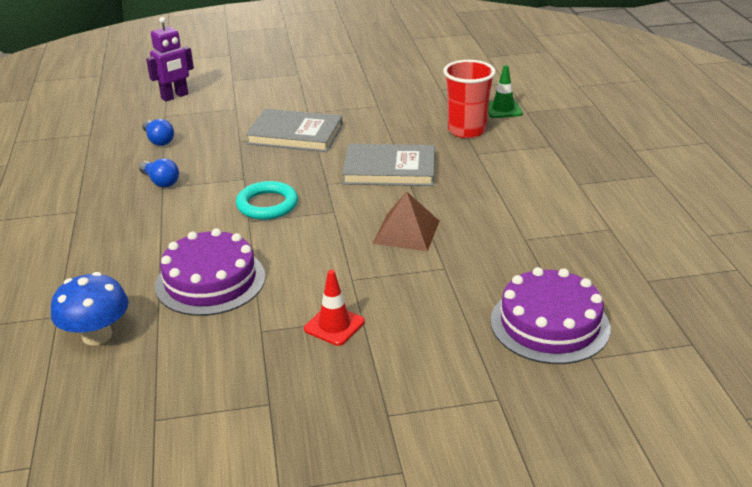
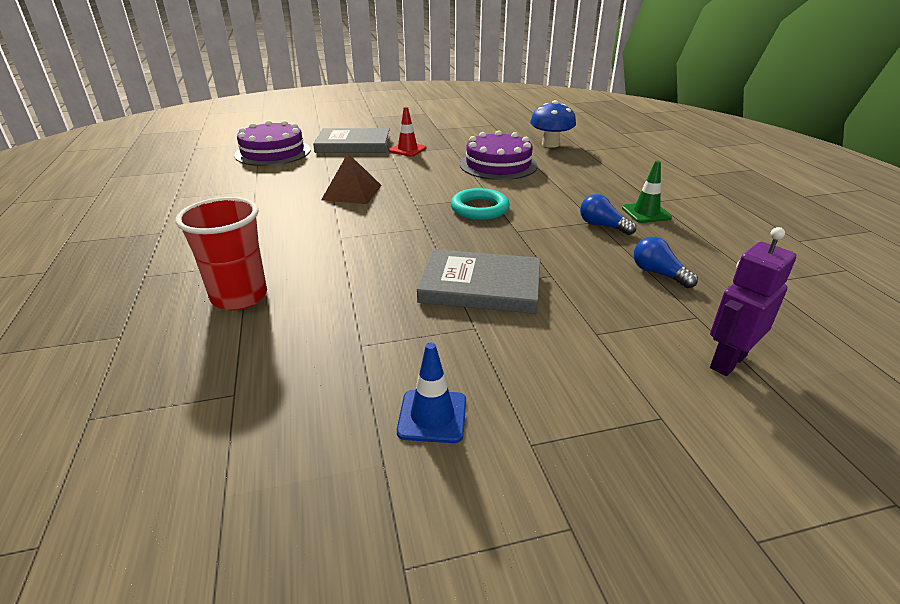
camera: 175 degrees right, 0 degrees up
(340, 81) = (432, 416): none -> blue traffic cone
(389, 169) = (358, 242): grey book -> grey book (353, 145)
(503, 109) = (155, 340): green traffic cone -> green traffic cone (646, 213)

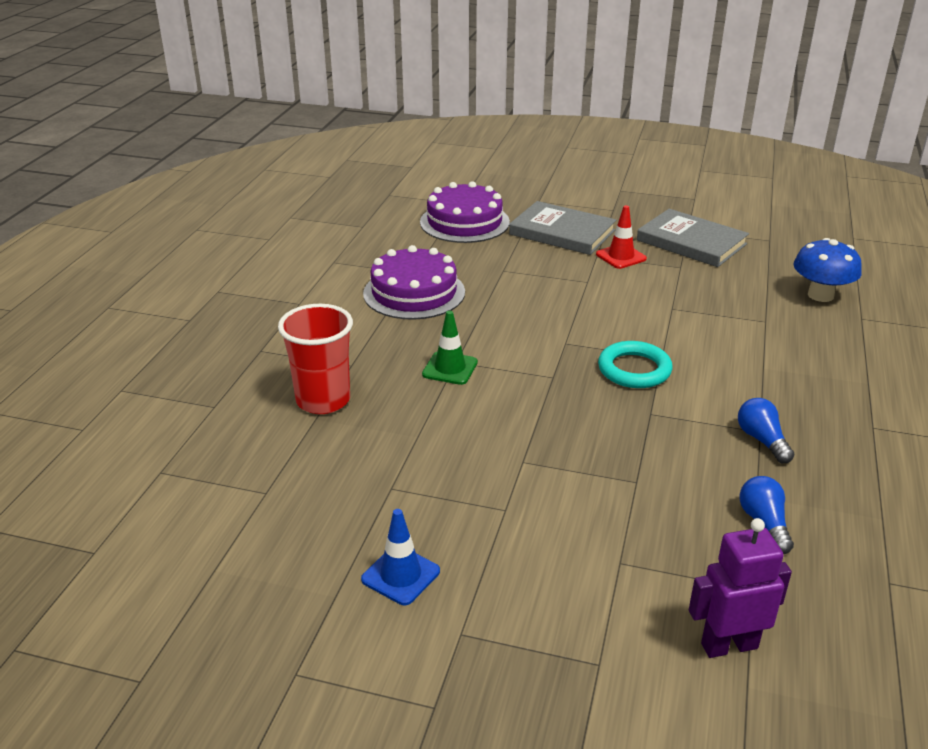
camera: 30 degrees right, 0 degrees up
(352, 192) = (509, 304): brown pyramid -> none
(480, 286) = (550, 467): grey book -> grey book (691, 242)
(498, 165) = (715, 311): purple cake -> purple cake (414, 292)
(646, 213) = (841, 440): green traffic cone -> green traffic cone (450, 368)

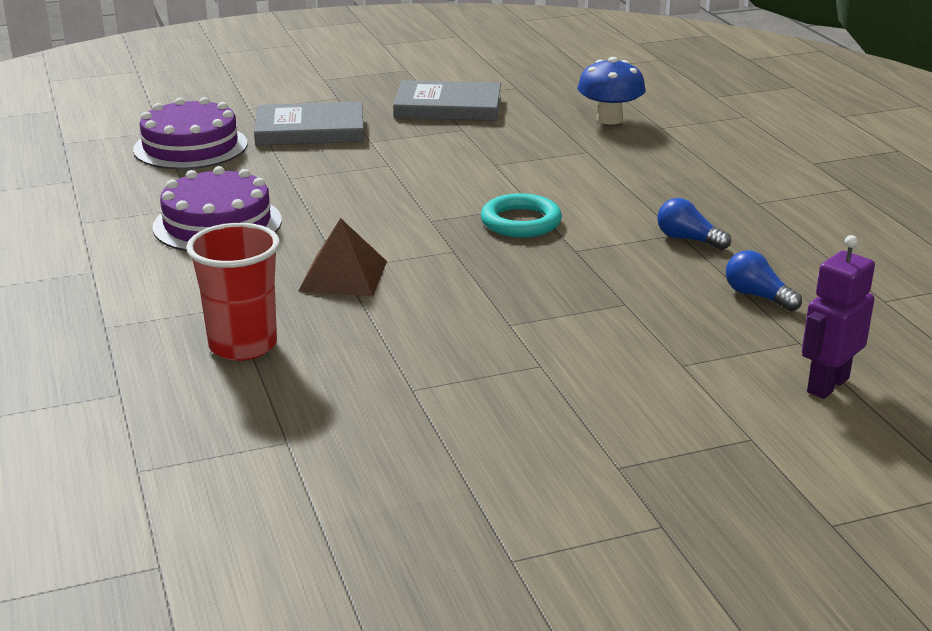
camera: 35 degrees left, 5 degrees down
(400, 575) = (511, 449): blue traffic cone -> none
(450, 368) = (343, 276): green traffic cone -> brown pyramid
(621, 256) = (395, 135): red traffic cone -> none

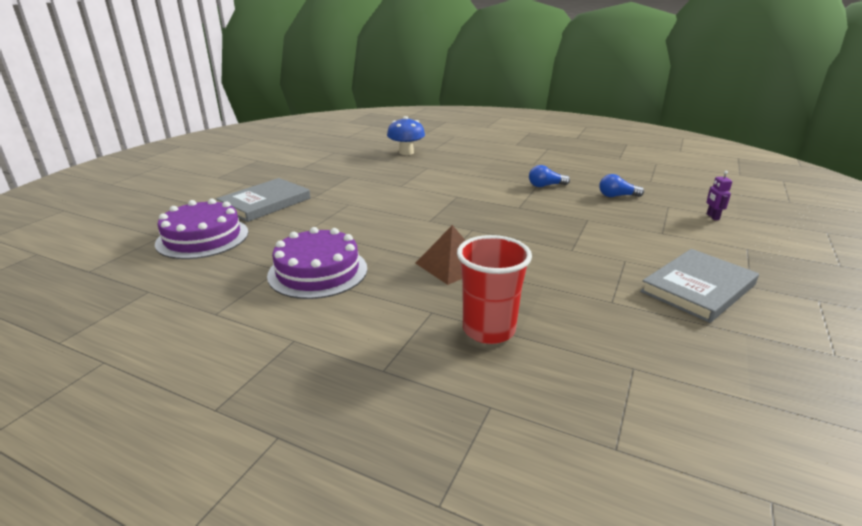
camera: 45 degrees left, 0 degrees up
(448, 106) = (319, 169): grey book -> grey book (698, 288)
(521, 222) = (470, 205): turquoise ring -> none
(827, 385) = (712, 217): purple robot -> purple robot, size x0.57

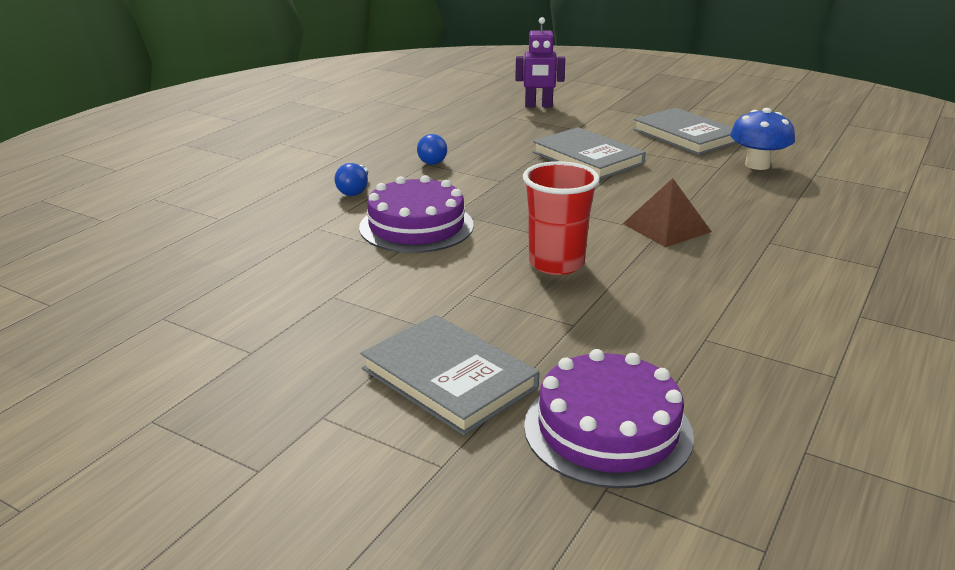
camera: 85 degrees left, 0 degrees up
(318, 271) = (703, 309): purple cake -> purple cake (416, 226)
(406, 152) = (221, 242): blue mushroom -> blue mushroom (757, 165)
(488, 330) = (789, 218): red cup -> red cup (556, 263)
(588, 237) = (587, 158): none -> grey book
(617, 196) = (476, 131): blue light bulb -> blue light bulb (354, 190)
(712, 217) = (538, 106): purple robot -> purple robot, size x1.75

